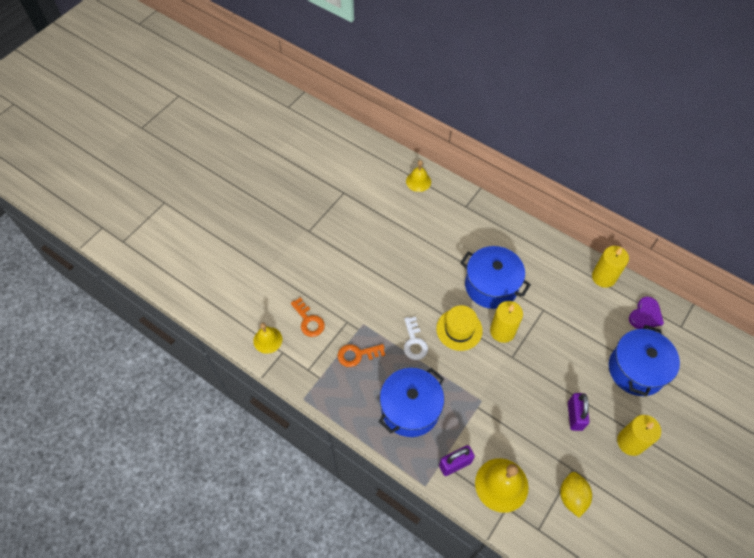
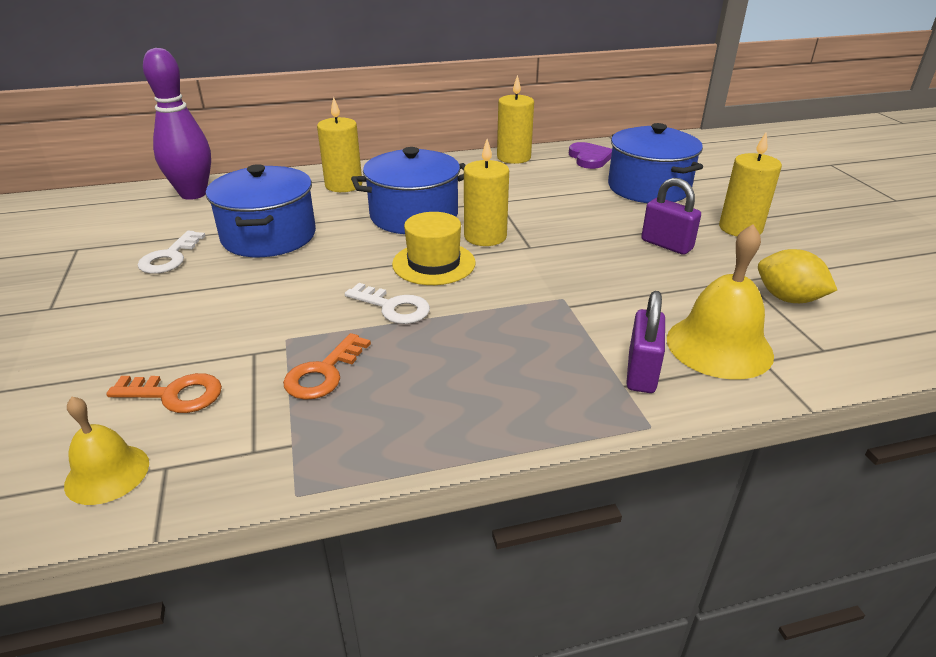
camera: 50 degrees left, 25 degrees down
(369, 230) = (170, 257): none -> white key
(410, 409) = (494, 368): blue pot -> blue pot (269, 236)
(418, 181) = (193, 194): yellow bell -> purple bowling pin
(488, 230) = (343, 185): none -> yellow candle

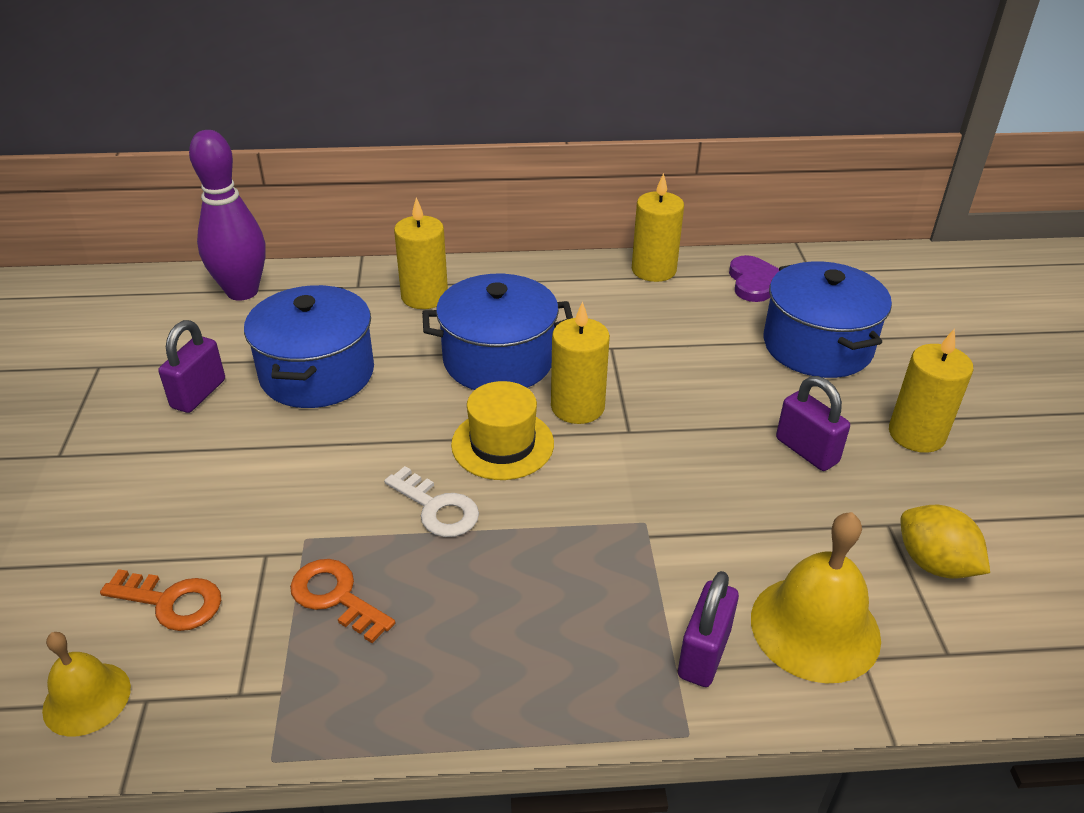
camera: 10 degrees right, 5 degrees up
(170, 257) = (198, 394): white key -> purple padlock
(323, 373) = (335, 596): orange key -> orange key turned 90 degrees clockwise

